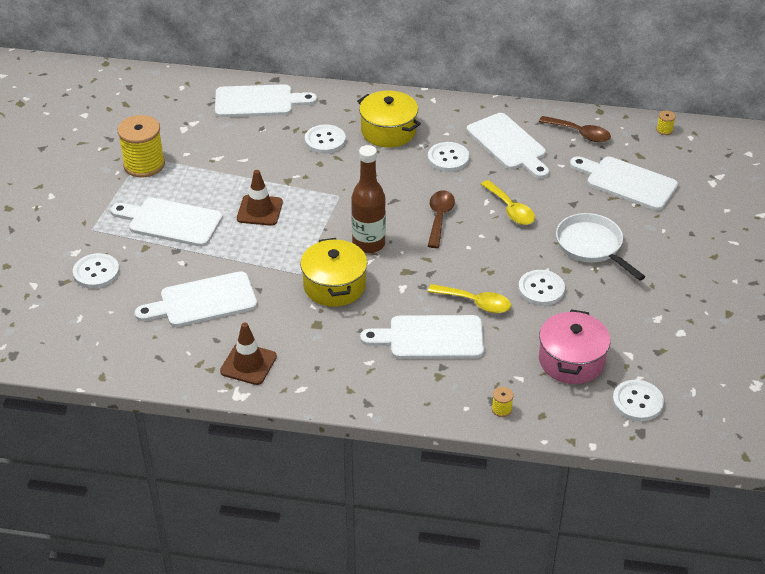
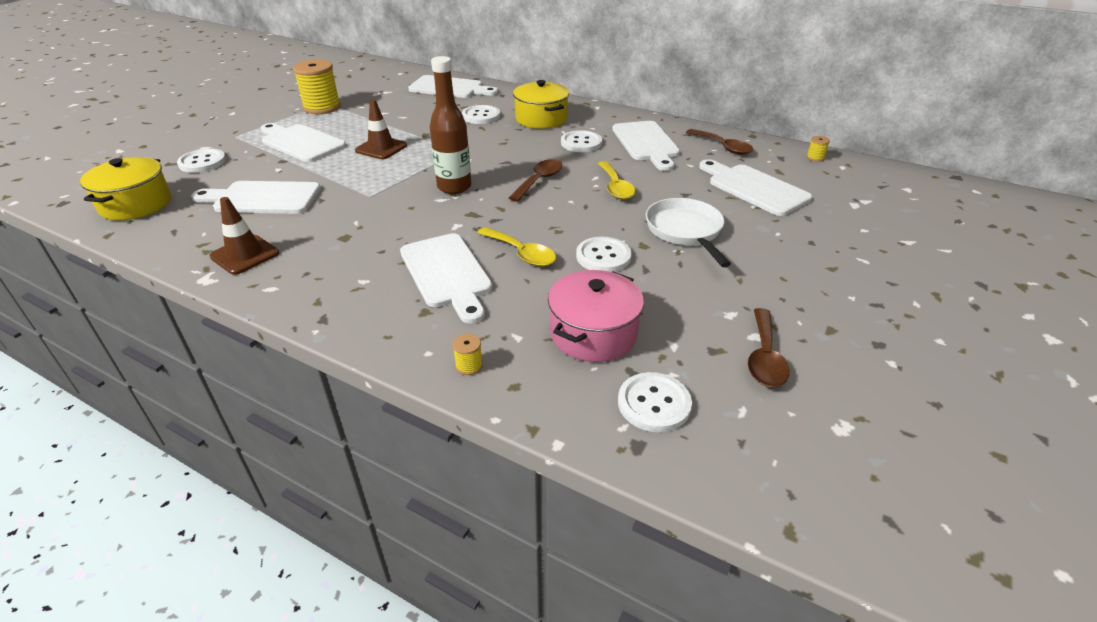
camera: 20 degrees right, 5 degrees down
(334, 285) = (392, 211): yellow pot -> yellow pot (136, 204)
(430, 338) = (447, 273): white cutting board -> white cutting board turned 135 degrees counterclockwise
(693, 348) = (764, 357): none -> brown spoon

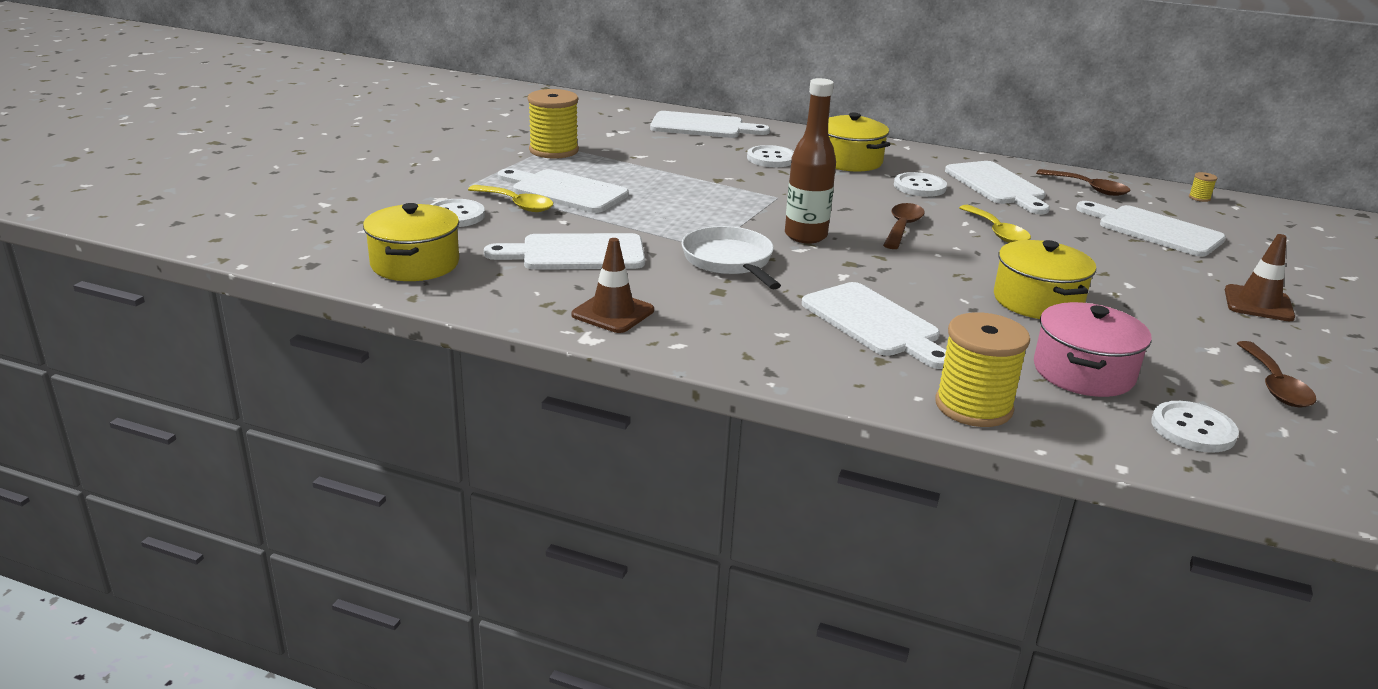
camera: 10 degrees left, 10 degrees down
(381, 148) = (676, 196): brown traffic cone -> brown traffic cone (1258, 304)
(469, 365) = (973, 406): yellow spool -> yellow spool, size x2.45
(521, 253) = (943, 301): yellow spoon -> yellow spoon (517, 204)
(603, 256) = (1037, 301): white button -> yellow pot
(685, 231) = (1109, 274): white pan -> white pan (729, 261)

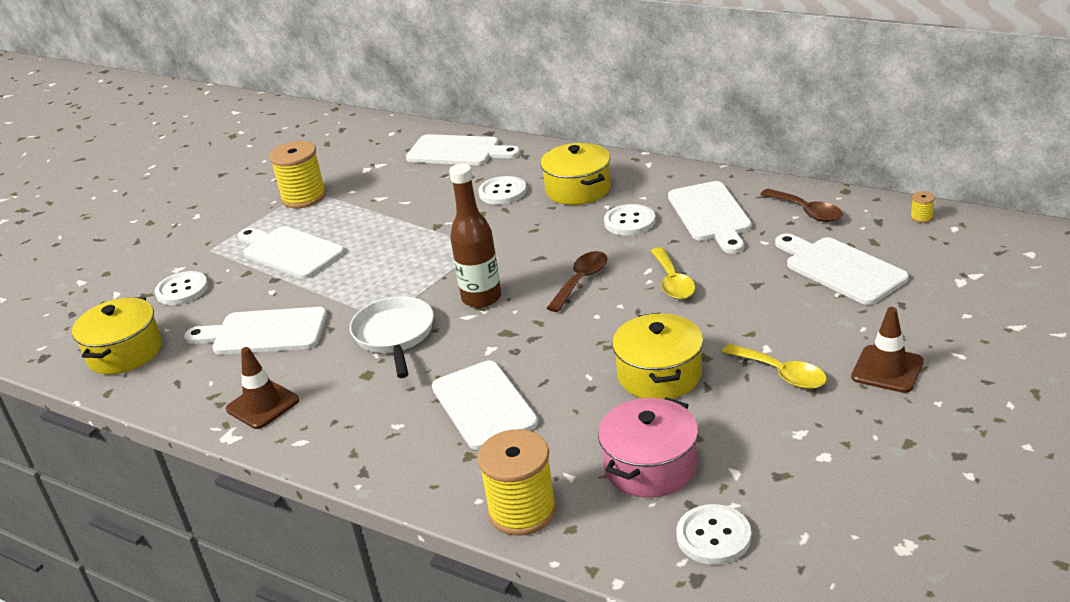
camera: 15 degrees right, 5 degrees up
(517, 204) = (240, 272): yellow spoon -> yellow spoon (781, 374)
(1274, 385) = (832, 479): brown spoon -> none

